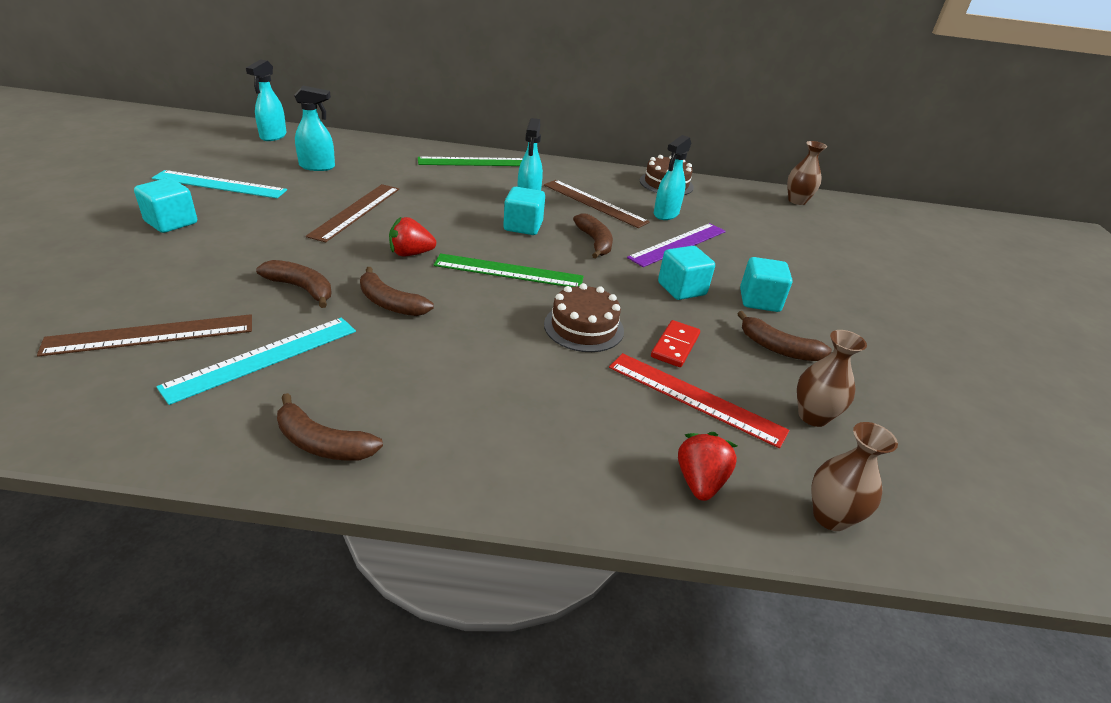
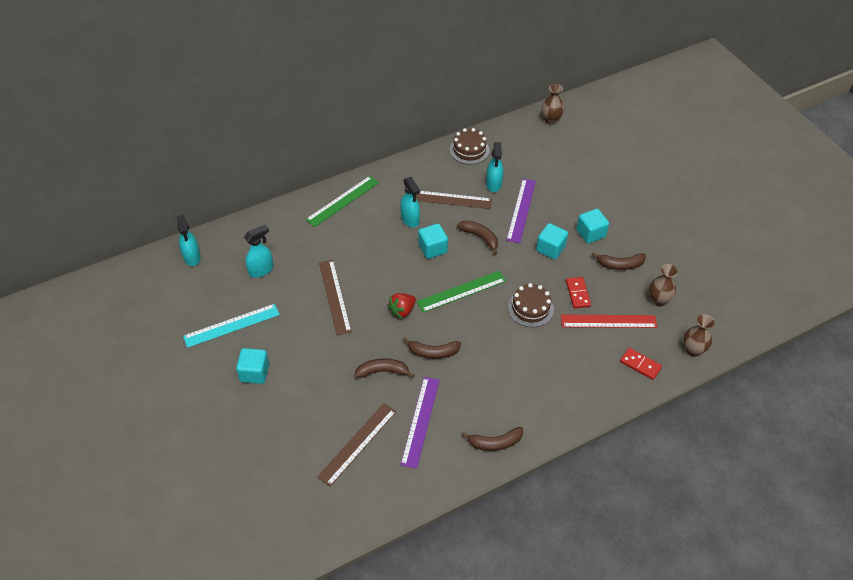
camera: 30 degrees left, 15 degrees up
(263, 358) = (420, 421): turquoise ruler -> purple ruler
(700, 481) = (640, 364): red strawberry -> red domino

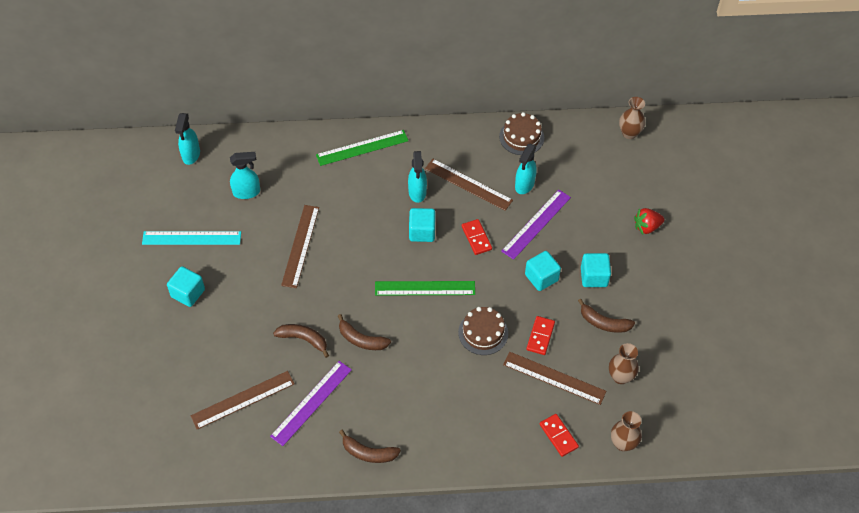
camera: 25 degrees right, 5 degrees up
(402, 311) = (356, 286): red strawberry -> red strawberry (647, 227)
(480, 237) = (476, 238): brown banana -> red domino
(608, 321) = (554, 378): red ruler -> brown ruler

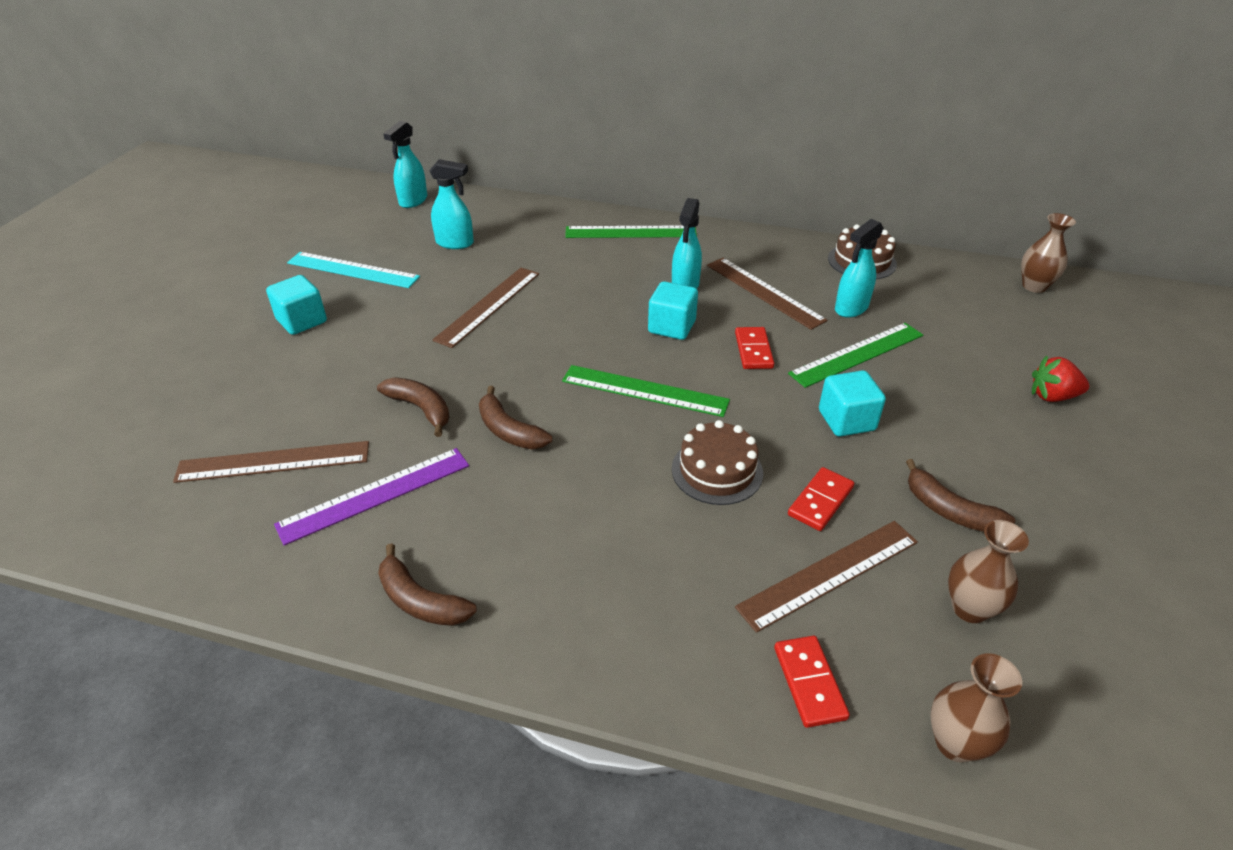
camera: 20 degrees right, 15 degrees down
(536, 224) = (857, 354): purple ruler -> green ruler
(554, 378) = (829, 573): brown ruler -> brown ruler turned 75 degrees counterclockwise
(594, 277) = (943, 440): turquoise cube -> none

